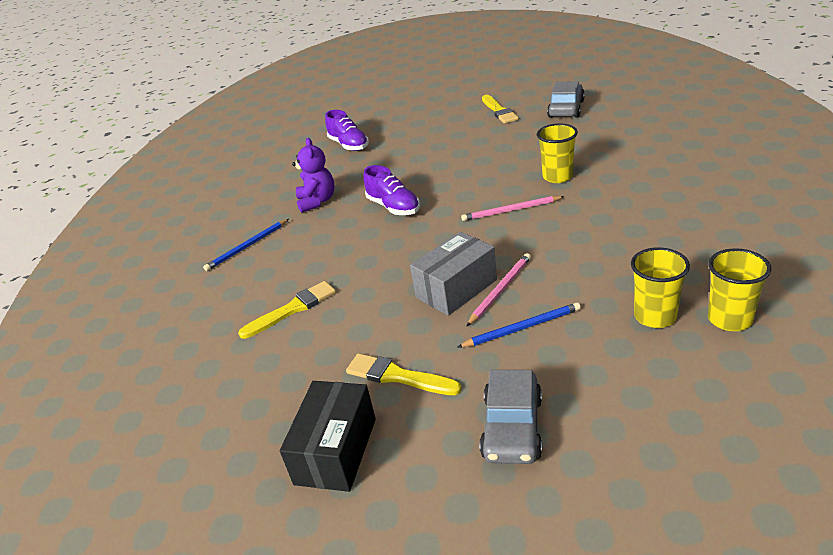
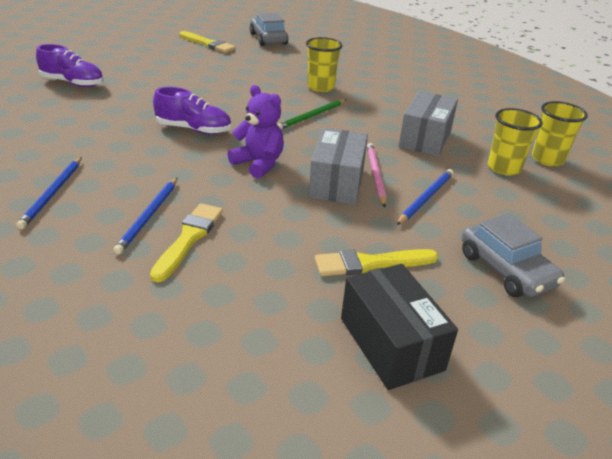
camera: 45 degrees left, 0 degrees up
(285, 282) = (148, 216): none -> blue pencil
(317, 201) = (95, 137): purple teddy bear -> purple teddy bear (258, 164)
(510, 210) = (311, 116): pink pencil -> green pencil
(603, 259) = (425, 139): none -> grey box

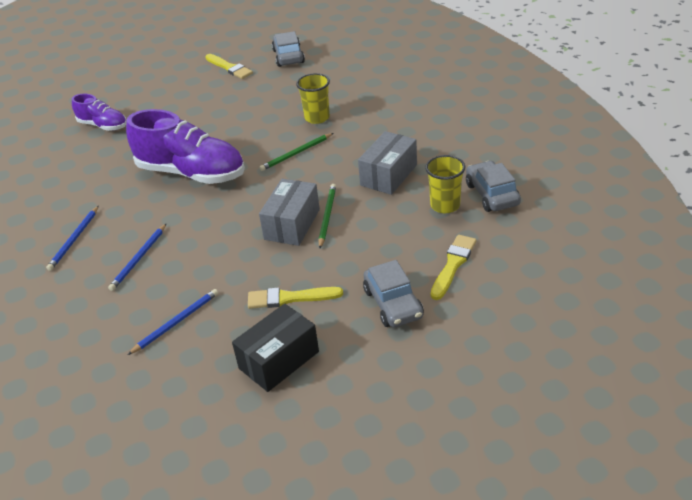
camera: 15 degrees right, 5 degrees up
(189, 238) = (163, 277): yellow brush -> yellow brush (453, 265)
(194, 129) = (191, 173): purple shoe -> purple shoe, size x1.85
(258, 164) = (234, 207): purple teddy bear -> none
(375, 175) = (327, 216): pink pencil -> green pencil
(391, 344) = (279, 360): black box -> black box turned 60 degrees clockwise
(426, 198) = (360, 238): blue pencil -> blue pencil (176, 322)
(547, 159) = (492, 194): yellow cup -> grey car

